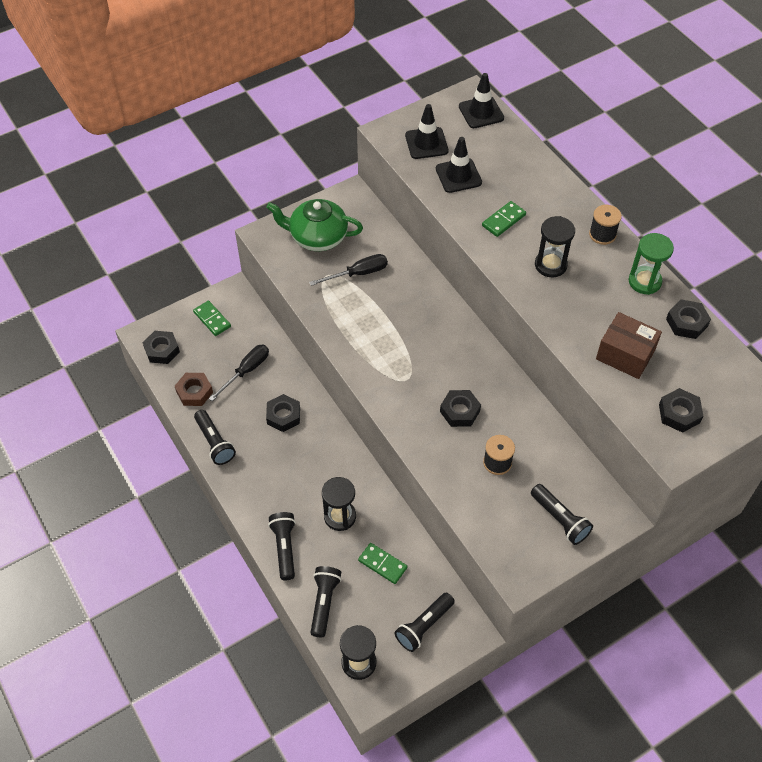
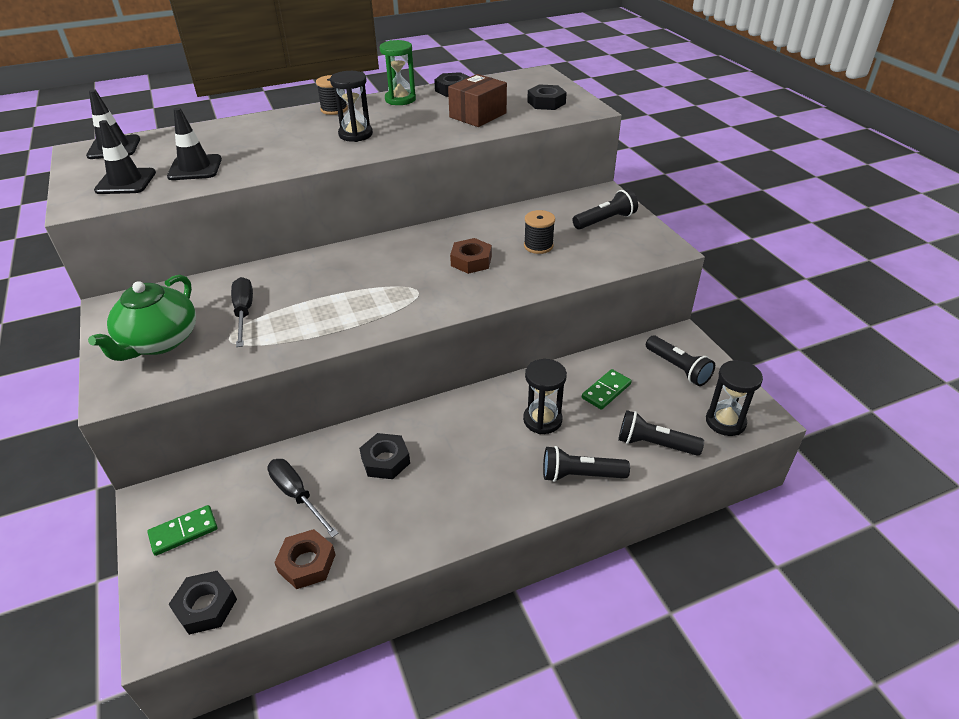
camera: 80 degrees left, 15 degrees down
(214, 443) = (405, 542): black flashlight -> none
(460, 411) = (471, 261): black nut -> brown nut
(503, 220) = (280, 150): green domino -> none

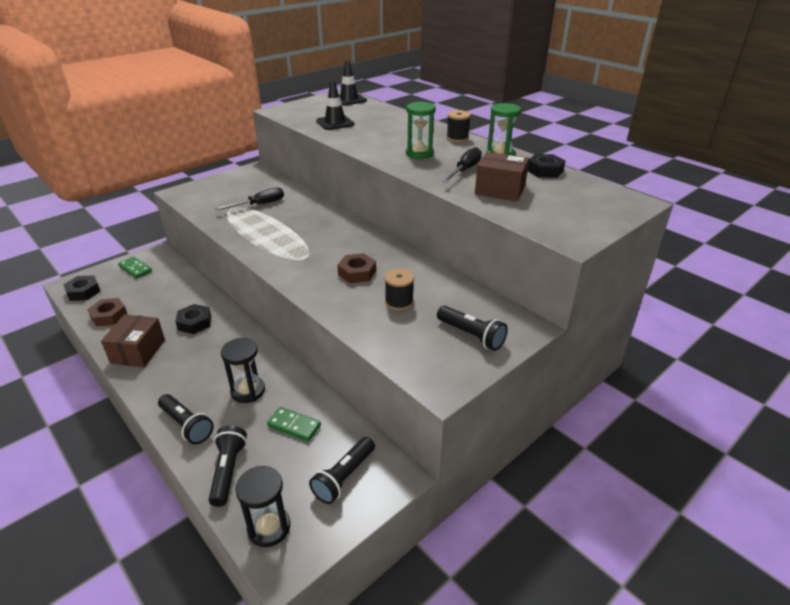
camera: 70 degrees right, 5 degrees down
(126, 182) = (308, 112): black traffic cone -> none
(159, 341) = (225, 190): green teapot -> none
(297, 495) = (162, 297): black screwdriver -> black screwdriver (465, 170)
(355, 134) = (419, 153): black hourglass -> green hourglass
(418, 523) = (138, 351): none -> brown box
(546, 102) = (564, 216): black nut -> none
(580, 475) = (186, 425): black flashlight -> black flashlight turned 150 degrees clockwise

